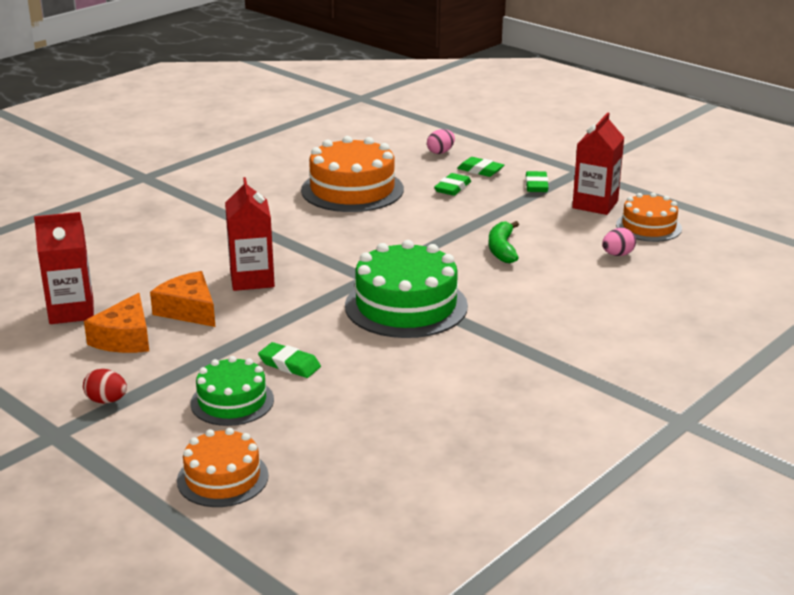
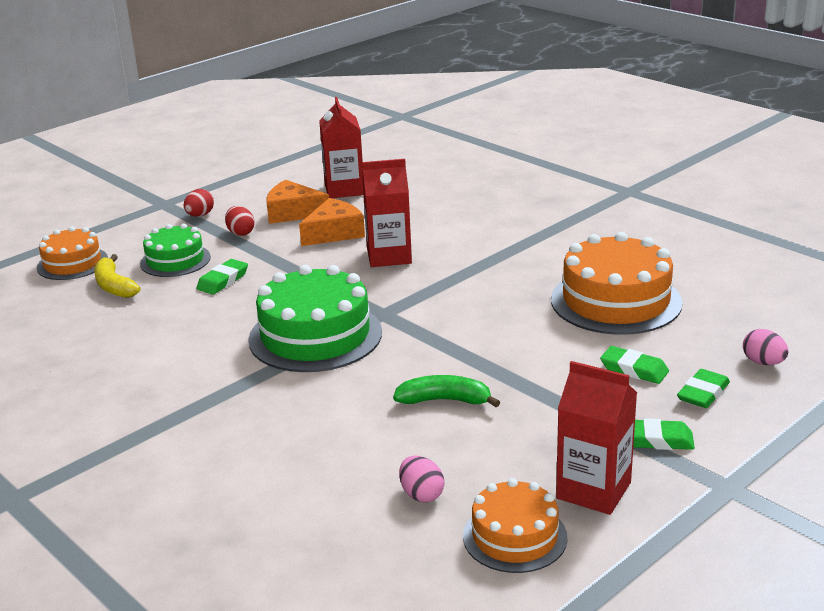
camera: 95 degrees right, 0 degrees up
(169, 366) = (240, 233): none -> red egg
(292, 434) = (114, 286): none -> yellow banana

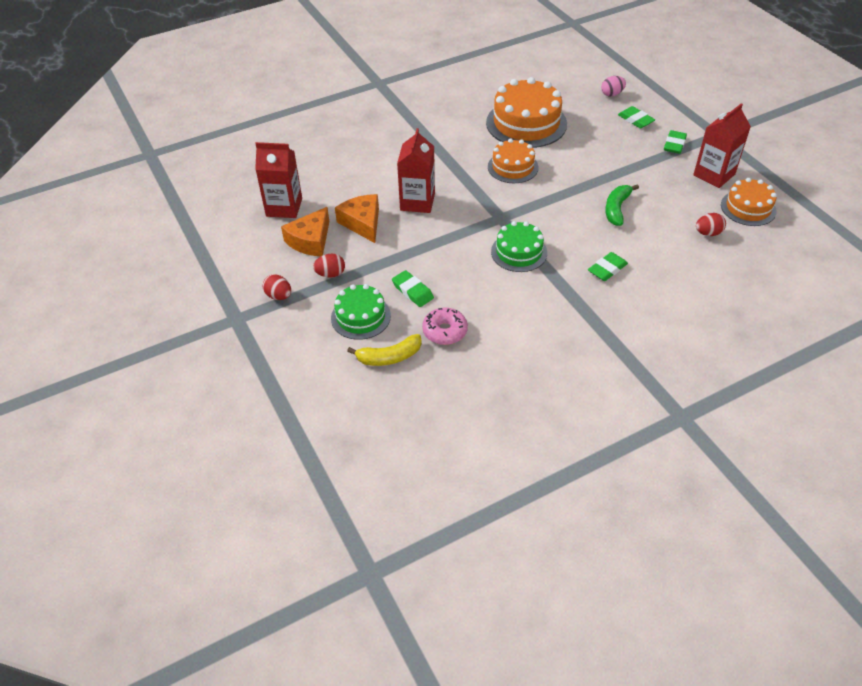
camera: 75 degrees left, 20 degrees up
(72, 263) = (329, 385): orange cake -> orange cake (513, 167)
(158, 310) = (445, 331): none -> pink donut
(315, 336) = (519, 252): green cake -> green cake, size x0.59
(421, 494) = (708, 233): pink egg -> red egg
(634, 369) = (605, 135): green eraser -> green eraser (607, 269)

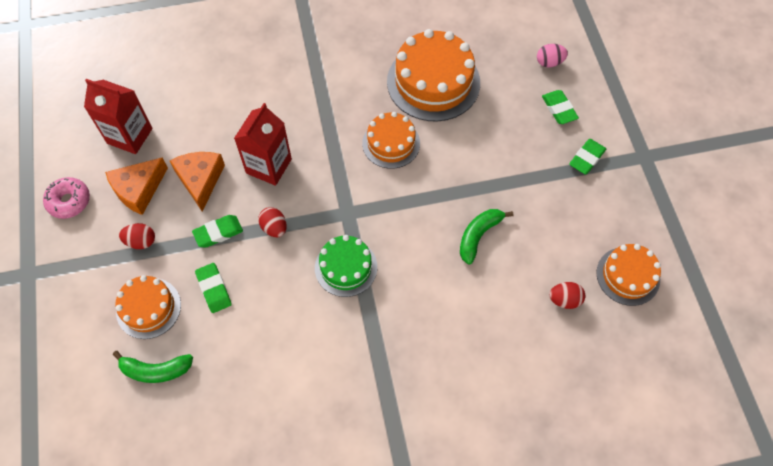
camera: 15 degrees right, 15 degrees up
(279, 296) = (79, 256): red egg -> red egg (274, 228)
(360, 317) = (148, 308): green cake -> orange cake
(389, 357) = (156, 370): yellow banana -> green banana
(445, 331) = (224, 353): pink donut -> pink donut (69, 201)
(607, 269) = (430, 319): green eraser -> green eraser (218, 233)
(714, 175) = (611, 216): red carton -> none

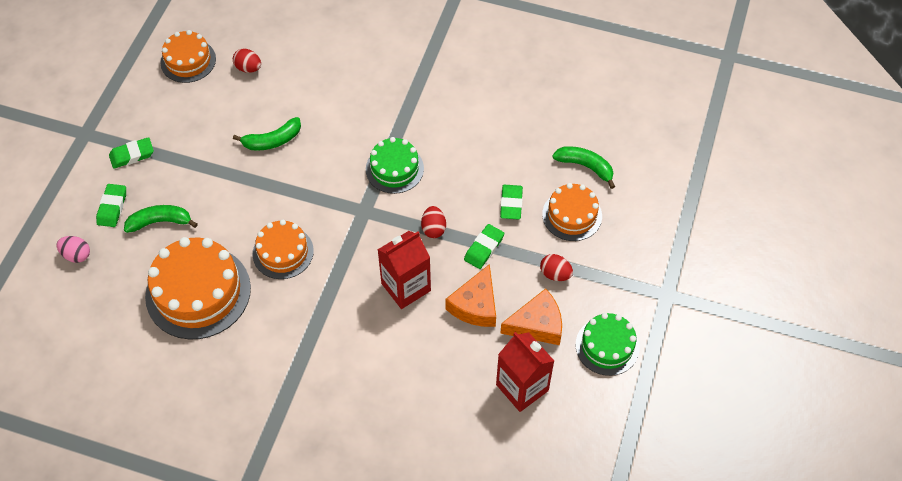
camera: 150 degrees left, 5 degrees down
(69, 201) = (607, 346): pink donut -> green cake
(218, 233) = (484, 248): green eraser -> green eraser turned 60 degrees counterclockwise
(510, 117) = (160, 222): none -> green banana

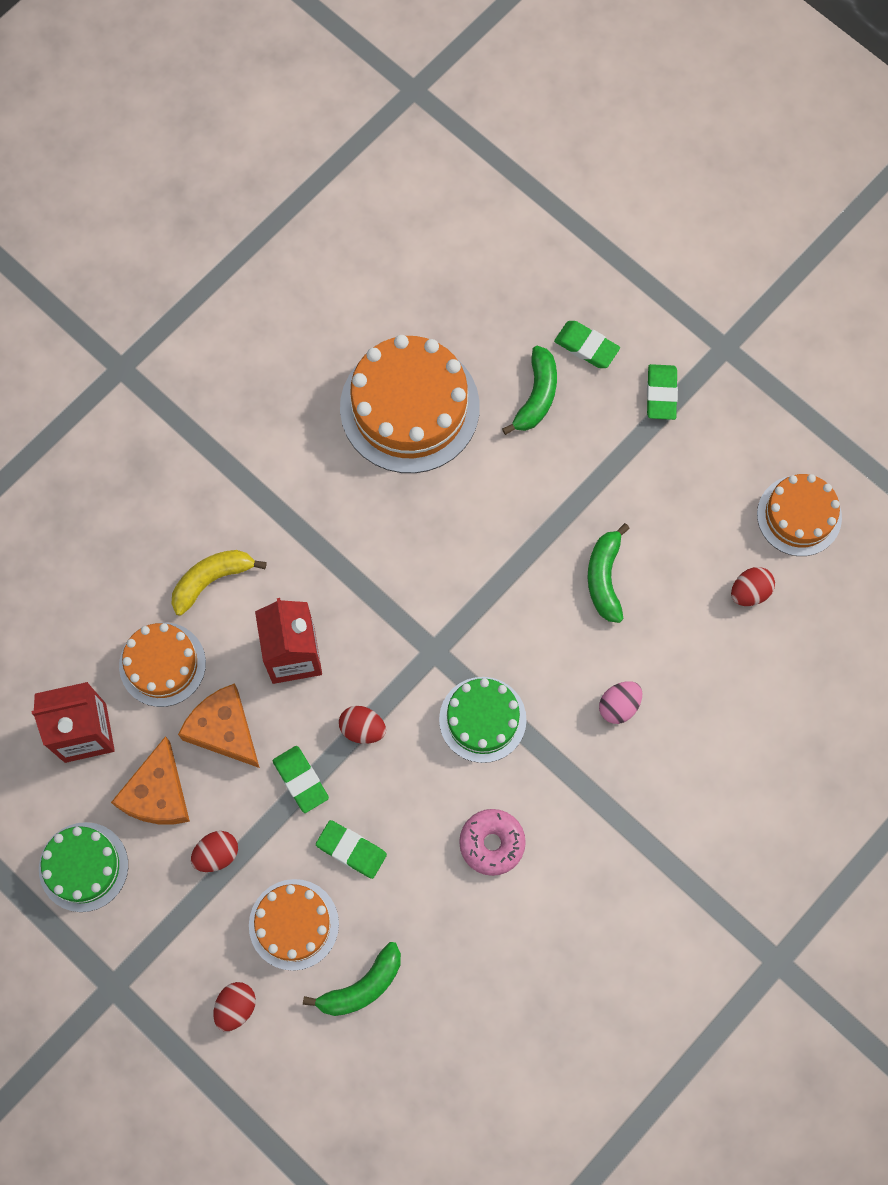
camera: 115 degrees right, 15 degrees up
(76, 255) = (532, 286): pink egg -> pink egg (619, 706)
(283, 252) = (418, 526): orange cake -> orange cake (162, 664)
(378, 359) = (211, 580): none -> yellow banana
(467, 136) = (492, 843): none -> pink donut
(637, 224) = (236, 1007): none -> red egg

